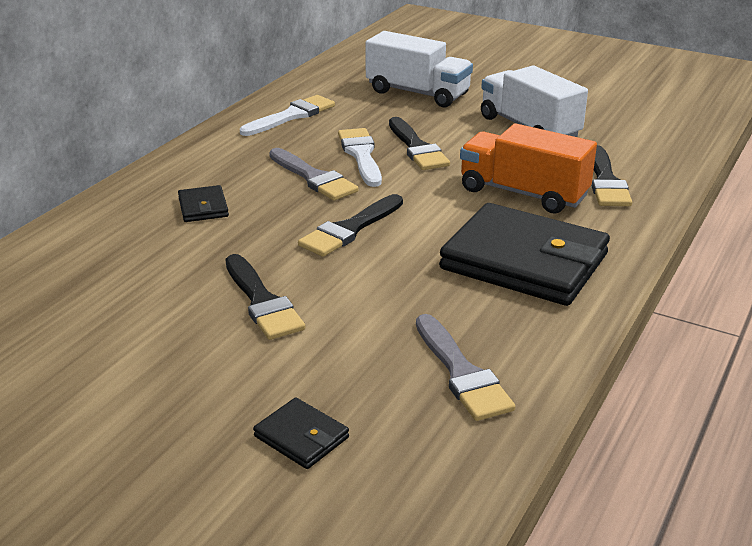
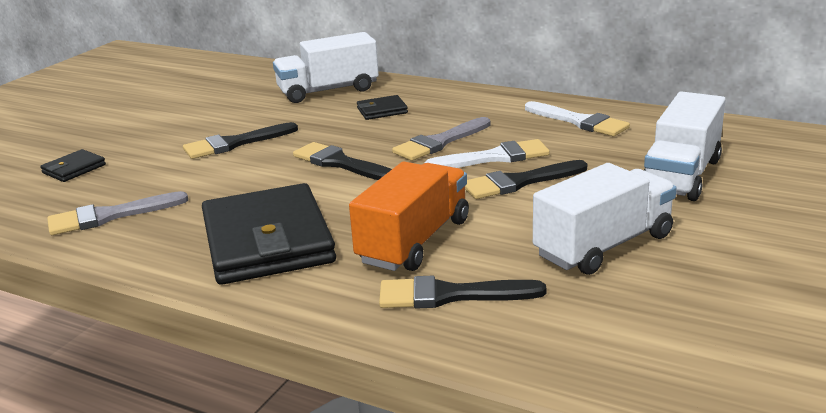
camera: 90 degrees right, 5 degrees down
(104, 243) = (328, 91): none -> white truck
(524, 262) = (267, 241): black wallet -> black wallet turned 45 degrees counterclockwise

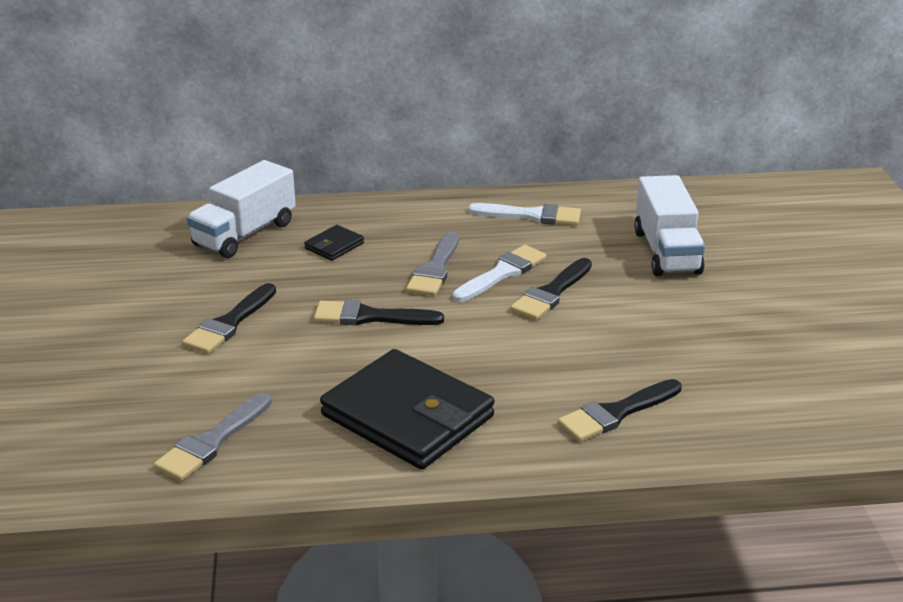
camera: 35 degrees left, 5 degrees up
(74, 169) = (84, 403): black wallet -> none
(414, 241) = (533, 375): orange truck -> none
(604, 246) = (677, 334): white truck -> none

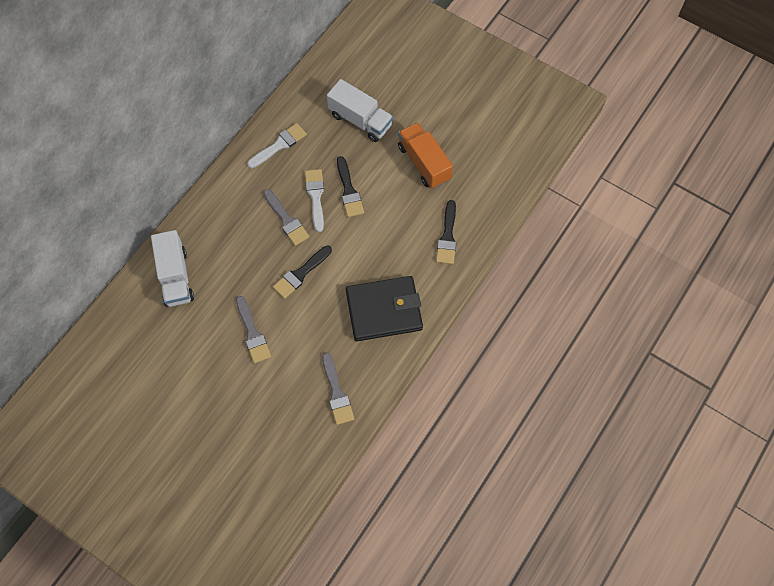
camera: 50 degrees left, 35 degrees up
(229, 323) = (252, 333): black brush -> grey brush
(334, 246) = (225, 246): black wallet -> none
(695, 331) = (424, 163): none -> orange truck

